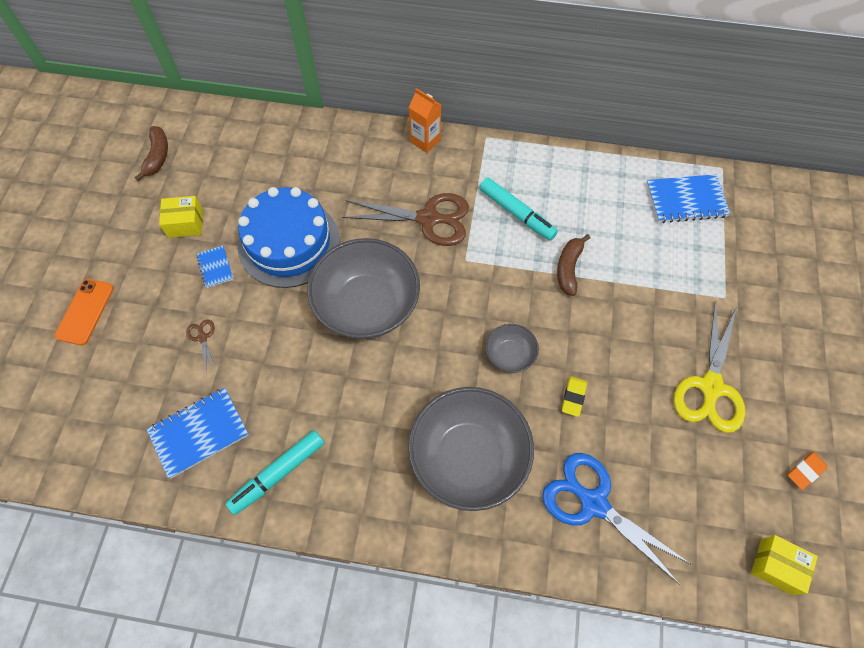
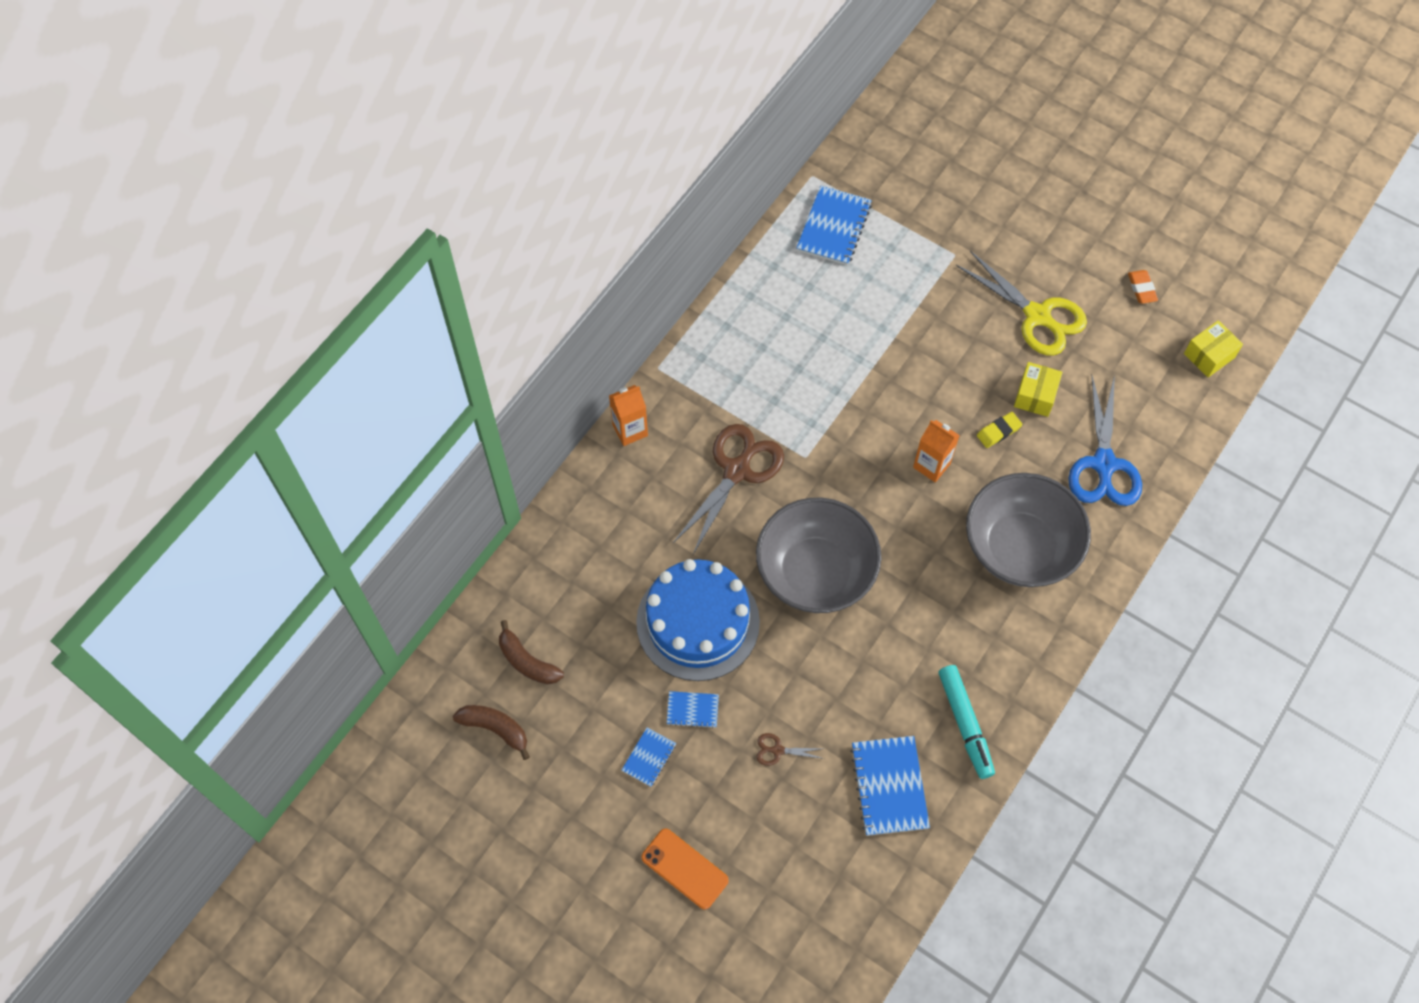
camera: 65 degrees left, 0 degrees up
(167, 254) = (649, 757): none -> blue notebook
(185, 223) = (614, 724): yellow box -> yellow box (1035, 396)
(510, 355) = (931, 465): grey bowl -> orange carton
(517, 213) = (772, 384): turquoise marker -> none
(569, 268) = (860, 368): brown banana -> brown banana (527, 661)
(573, 397) = (998, 431): yellow eraser -> yellow eraser turned 75 degrees counterclockwise
(594, 503) = (1103, 464): blue scissors -> blue scissors turned 60 degrees counterclockwise

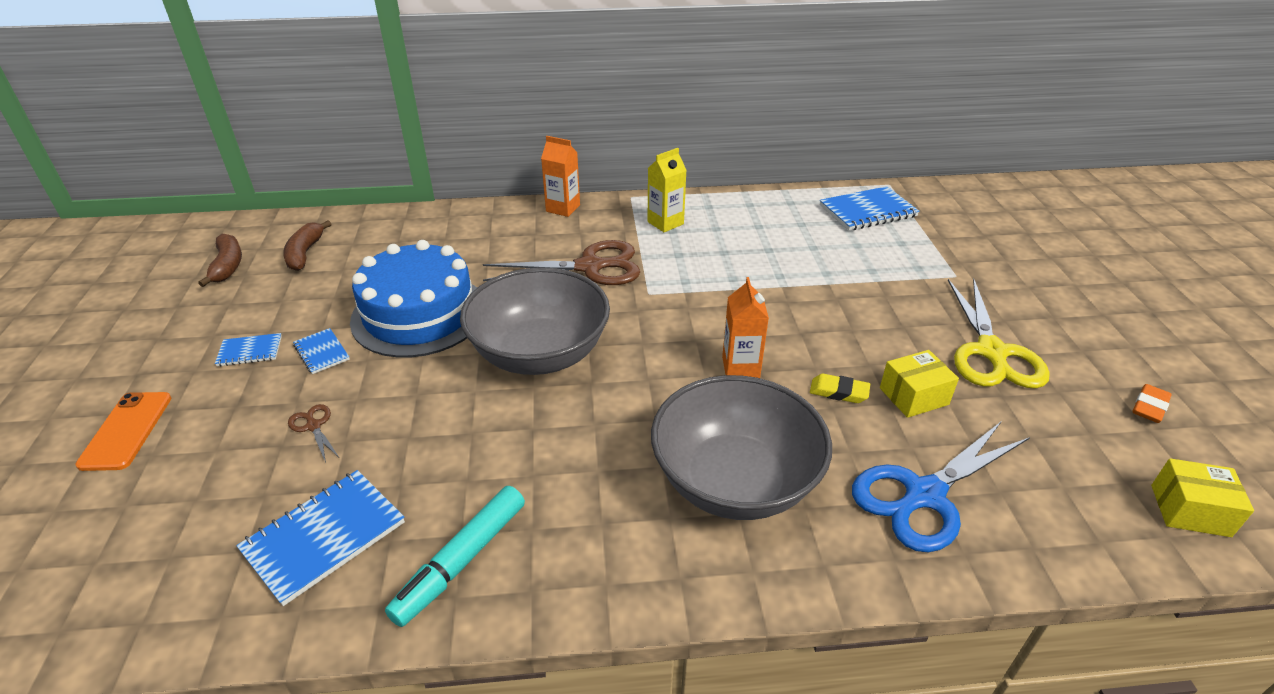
camera: 50 degrees right, 25 degrees down
(722, 374) = (665, 223): none -> yellow carton

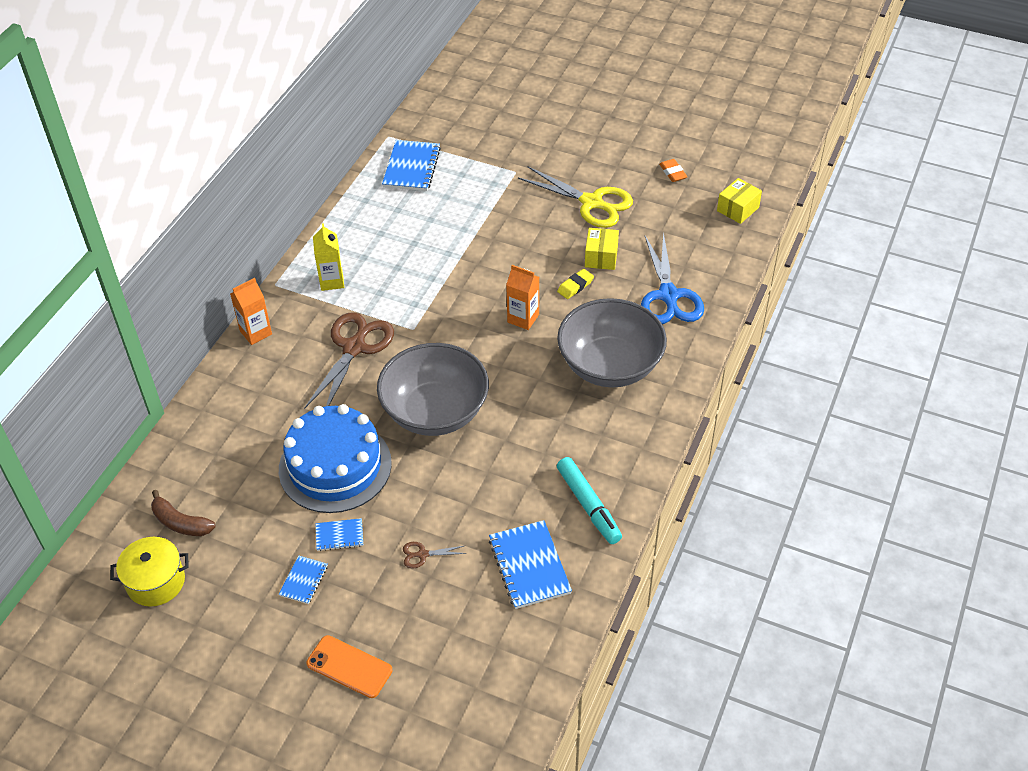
camera: 60 degrees left, 10 degrees up
(228, 266) = (155, 582): brown banana -> yellow pot

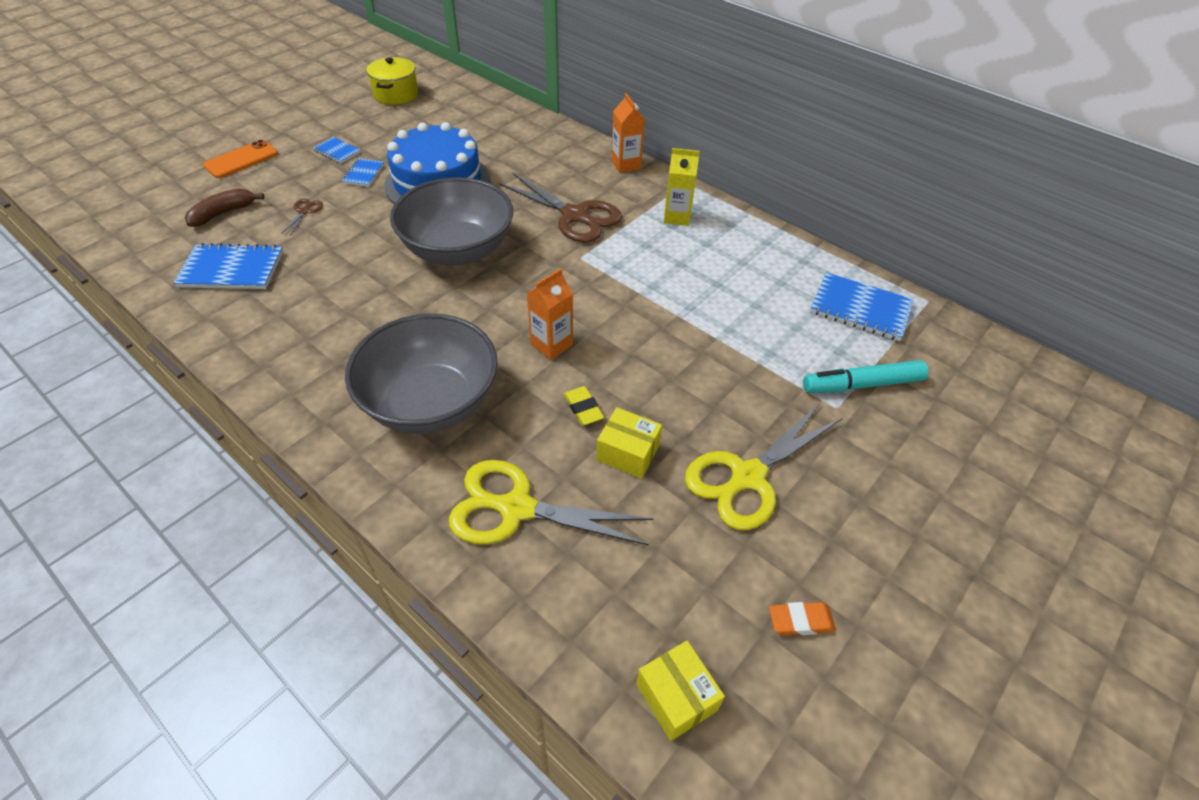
camera: 105 degrees right, 0 degrees up
(180, 522) = (440, 108): brown banana -> brown banana (223, 213)
(588, 505) = (258, 327): turquoise marker -> turquoise marker (862, 384)
(668, 295) = (517, 508): blue scissors -> yellow scissors

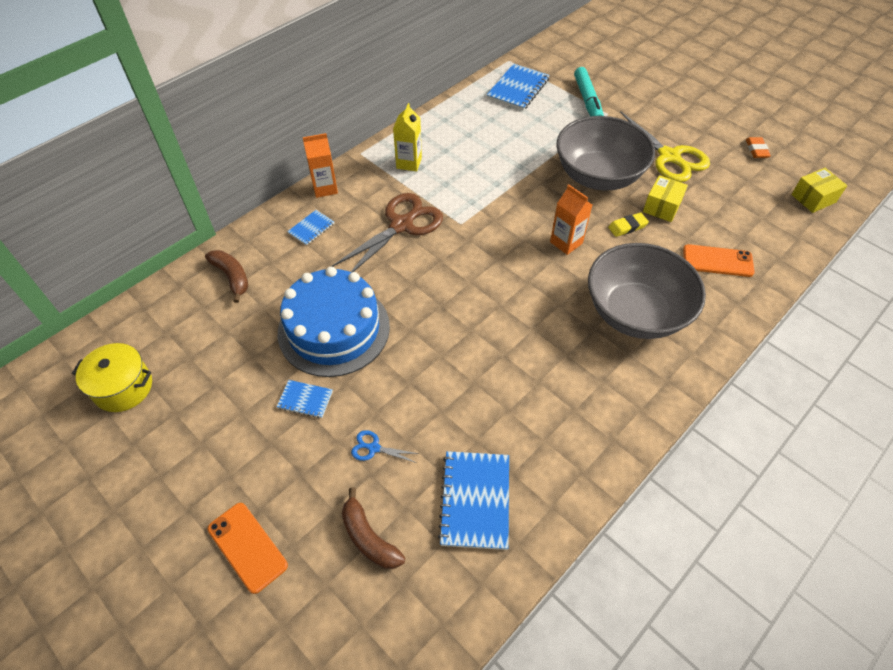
camera: 85 degrees left, 5 degrees up
(304, 211) = (374, 448): brown scissors -> blue scissors
(337, 151) = (250, 434): blue notebook -> blue notebook (311, 228)
(458, 250) = (448, 306): grey bowl -> grey bowl (598, 176)
(504, 126) = (232, 277): none -> brown banana
(517, 508) = (717, 261): yellow scissors -> orange phone

